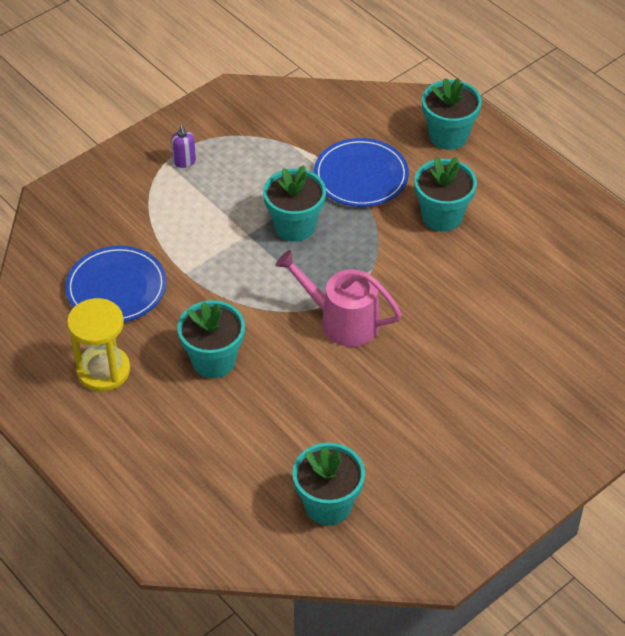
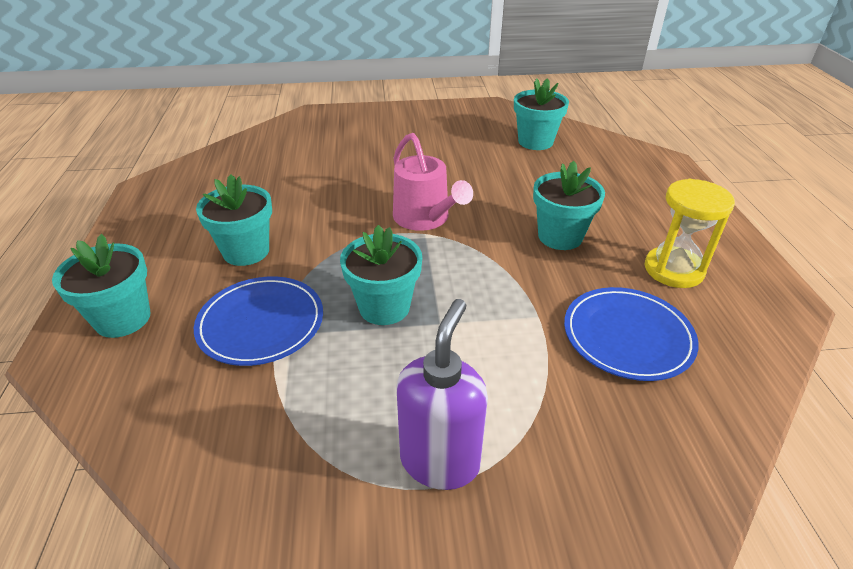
camera: 145 degrees left, 10 degrees down
(184, 162) = (440, 460): purple soap dispenser -> purple soap dispenser, size x2.12

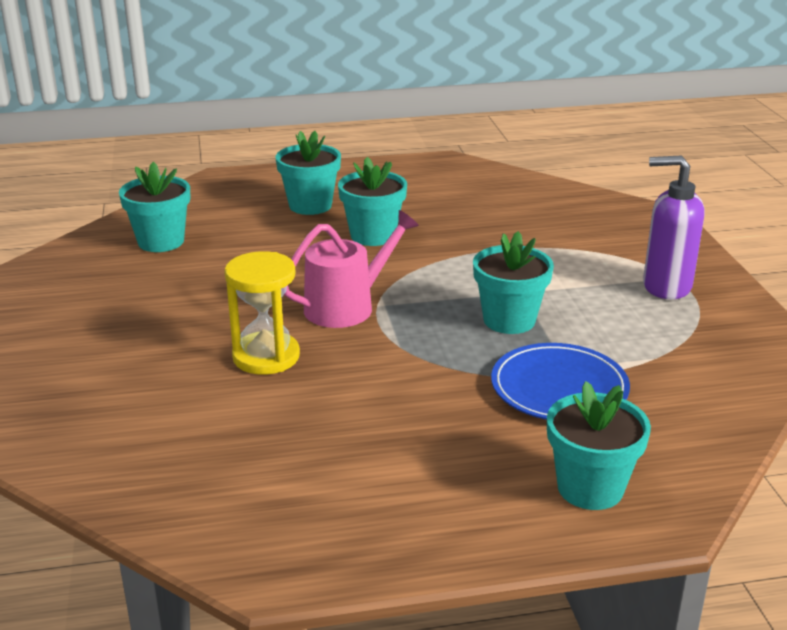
camera: 95 degrees left, 10 degrees down
(246, 251) = (436, 422): turquoise flower pot -> turquoise flower pot (310, 205)
(627, 336) = (507, 217): blue plate -> none
(673, 270) = (416, 193): yellow hourglass -> yellow hourglass (266, 356)

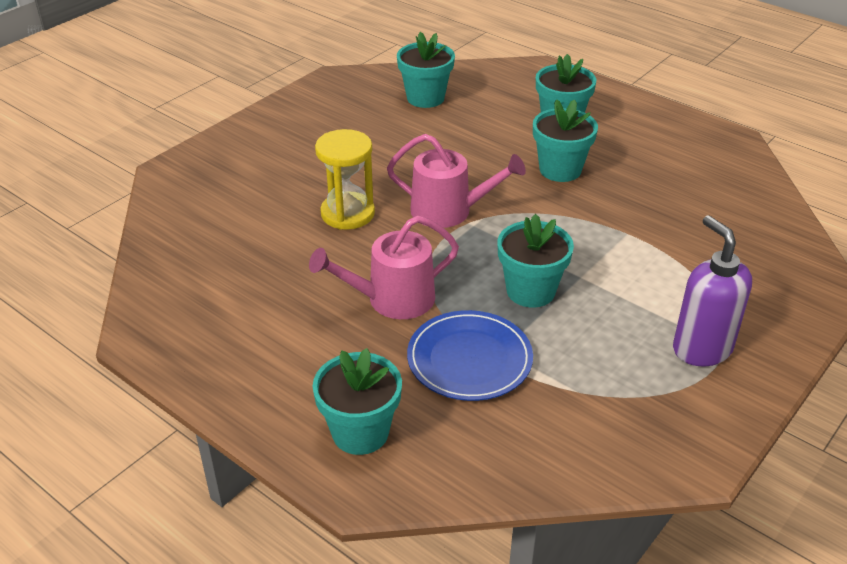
camera: 50 degrees right, 10 degrees up
(429, 389) = (393, 299): none -> pink watering can

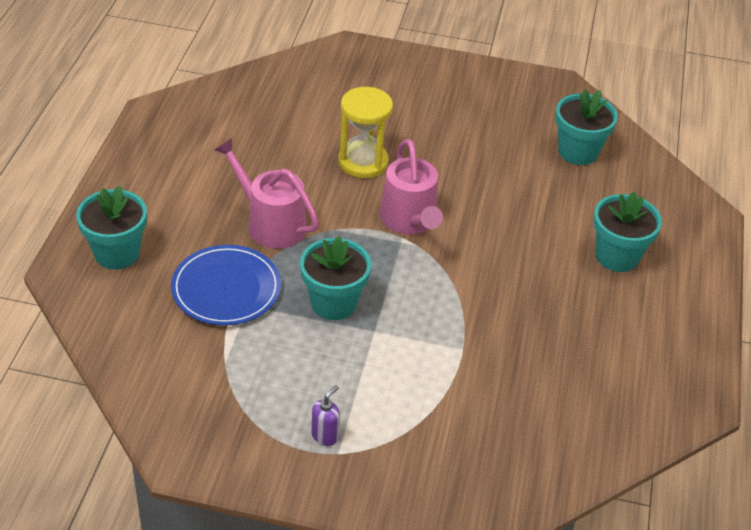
camera: 60 degrees right, 5 degrees up
(560, 170) = (531, 276): turquoise flower pot -> none
(701, 349) = (325, 436): purple soap dispenser -> purple soap dispenser, size x0.47

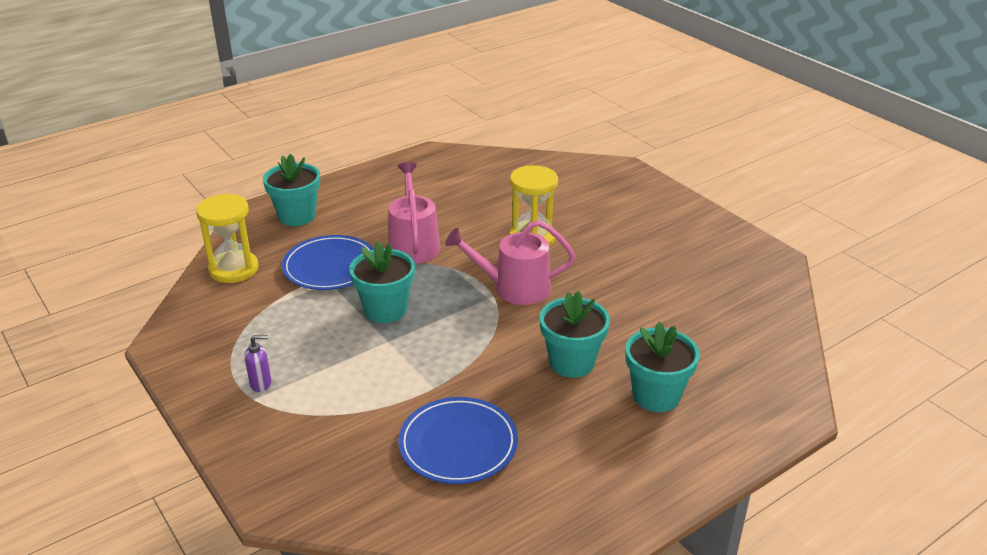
camera: 45 degrees right, 10 degrees down
(137, 345) = (234, 269): none -> yellow hourglass
(410, 220) = (514, 288): pink watering can -> pink watering can turned 60 degrees clockwise
(539, 383) = (458, 444): none -> blue plate
(578, 152) = (725, 308): turquoise flower pot -> turquoise flower pot (571, 362)

